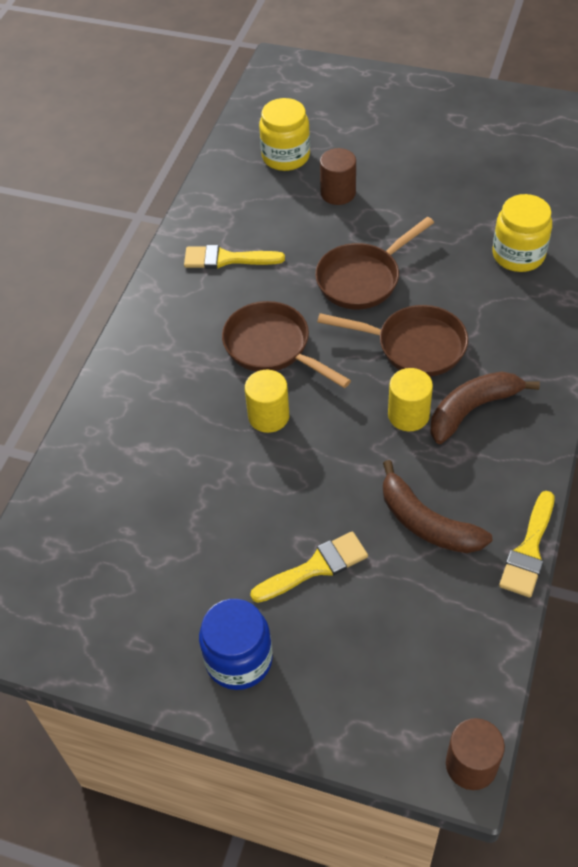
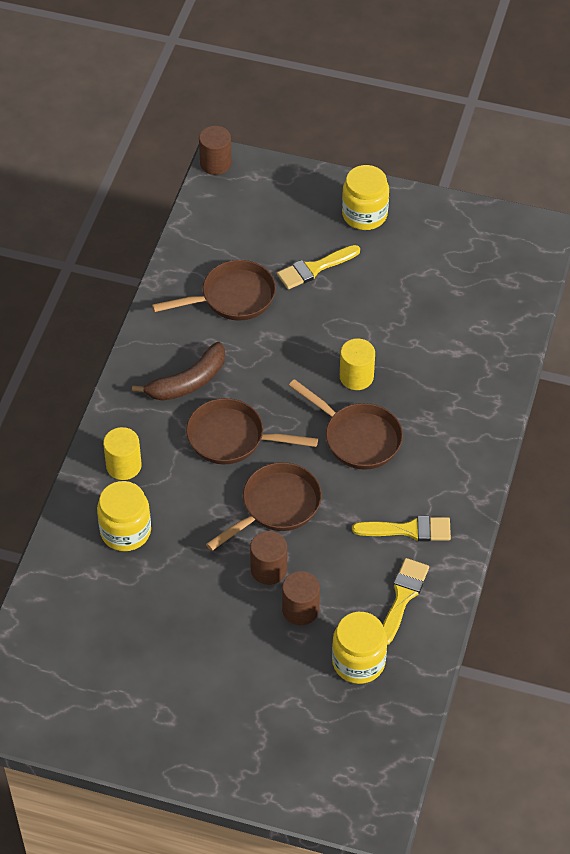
camera: 175 degrees right, 0 degrees up
(239, 659) = (364, 214): blue jar -> yellow jar
(369, 224) = (269, 569): none -> brown cylinder
(408, 415) = (241, 377): yellow cylinder -> yellow cylinder (124, 466)
(426, 523) = (232, 297): brown banana -> brown pan
(529, 550) = (160, 280): yellow brush -> yellow brush (403, 597)

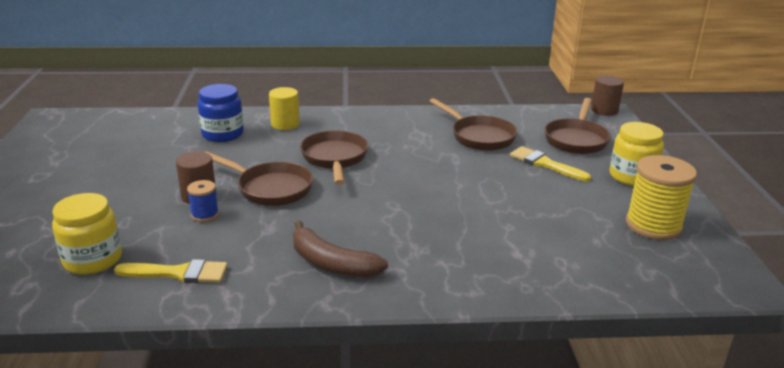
camera: 70 degrees right, 25 degrees down
(125, 531) = (223, 134): yellow jar -> blue jar
(188, 382) = (380, 133): brown banana -> brown banana (331, 263)
(300, 609) = (155, 218): brown cylinder -> none
(309, 568) = (205, 215): none -> blue spool
(356, 377) = (441, 203): yellow cylinder -> none
(357, 437) = (369, 215): brown pan -> brown pan (576, 139)
(409, 530) = (268, 262): yellow brush -> none
(449, 243) = (653, 225): none -> yellow spool

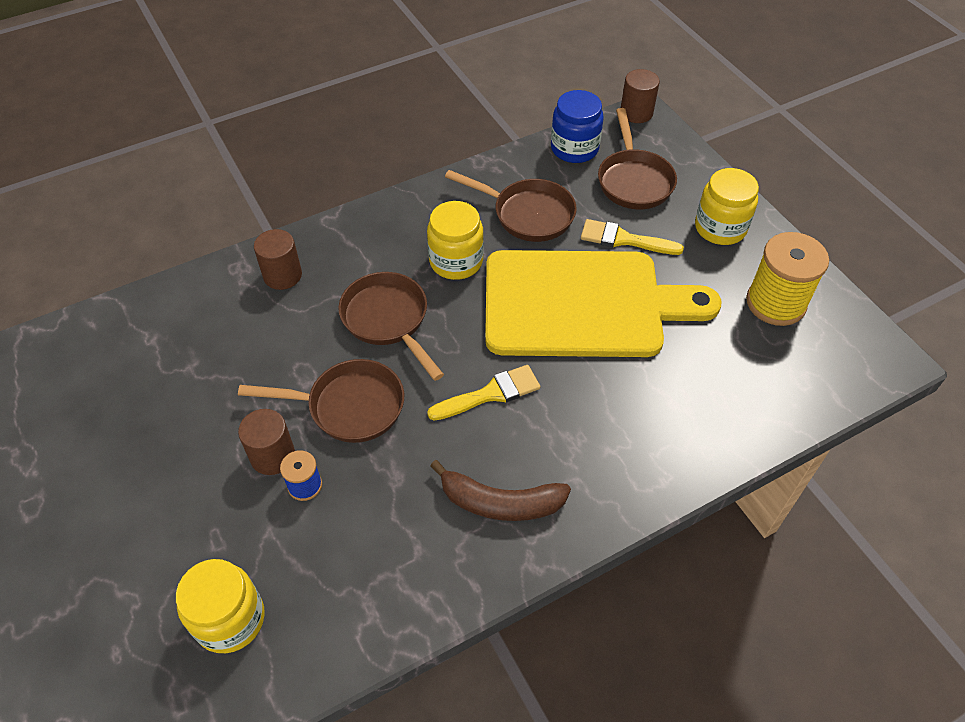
camera: 25 degrees left, 25 degrees up
(179, 273) = (347, 594): yellow brush -> yellow brush (490, 394)
(223, 134) = (215, 326): blue jar -> blue jar (574, 148)
(285, 124) = (282, 275): yellow cylinder -> brown cylinder
(407, 145) = (456, 261): none -> yellow jar
(484, 186) = (582, 304): none -> yellow cutting board

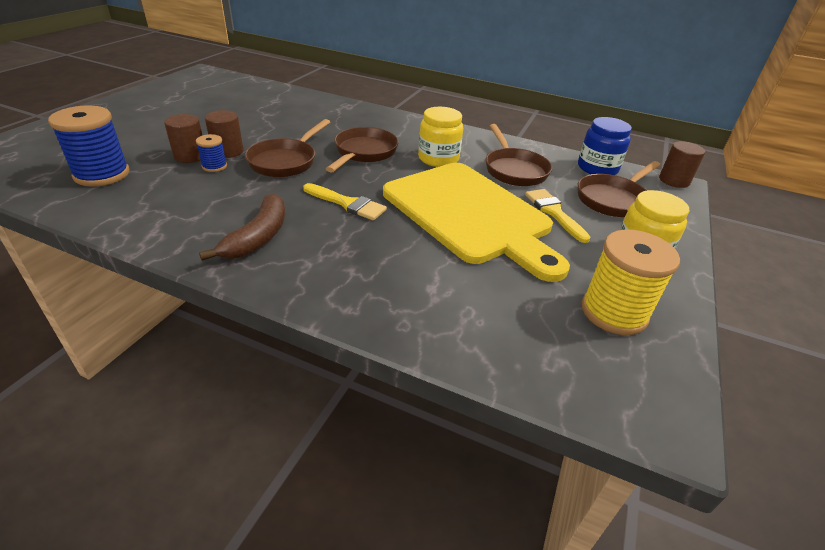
camera: 50 degrees right, 15 degrees down
(230, 619) = (102, 174): yellow jar -> blue spool
(282, 275) = (356, 116): brown cylinder -> brown cylinder (190, 156)
(349, 406) = (285, 161): brown pan -> brown pan turned 60 degrees clockwise
(500, 502) = (258, 237): brown banana -> brown banana turned 135 degrees counterclockwise

